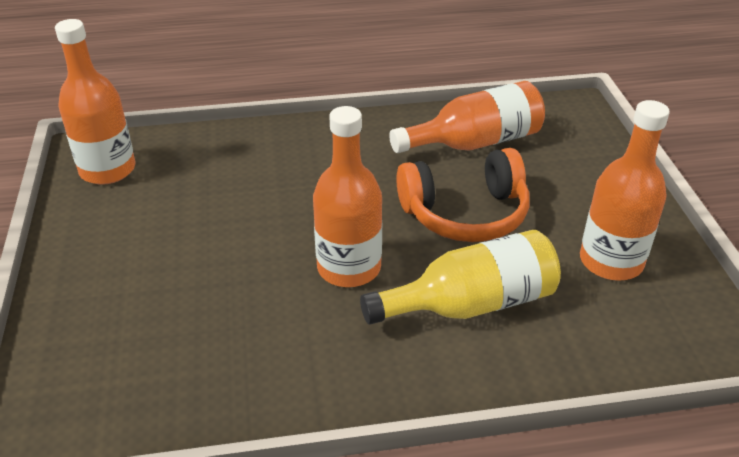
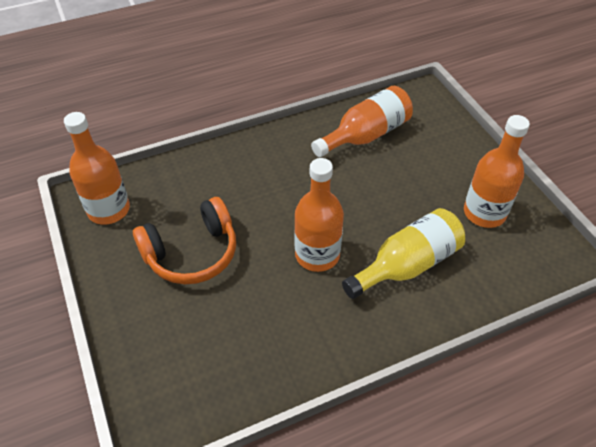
camera: 15 degrees left, 10 degrees up
(465, 213) = (379, 195): orange headphones -> orange headphones (192, 253)

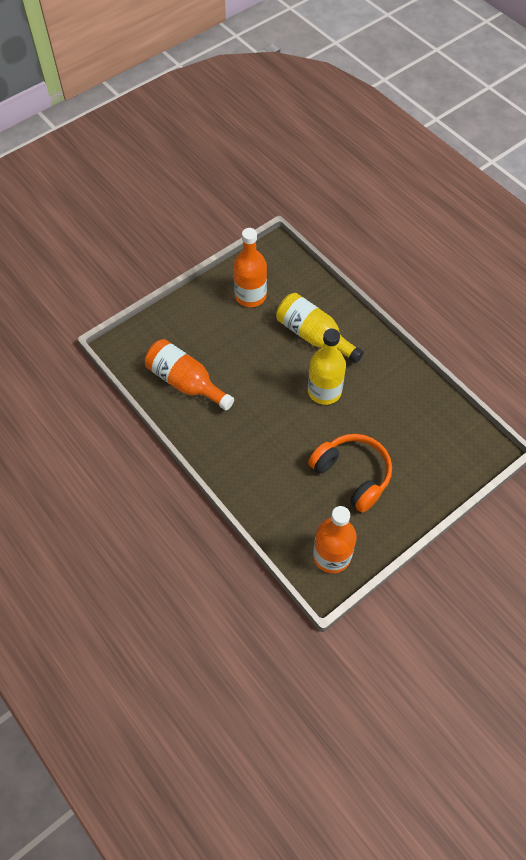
camera: 105 degrees left, 10 degrees up
(317, 255) = (324, 391): orange bottle -> yellow bottle

